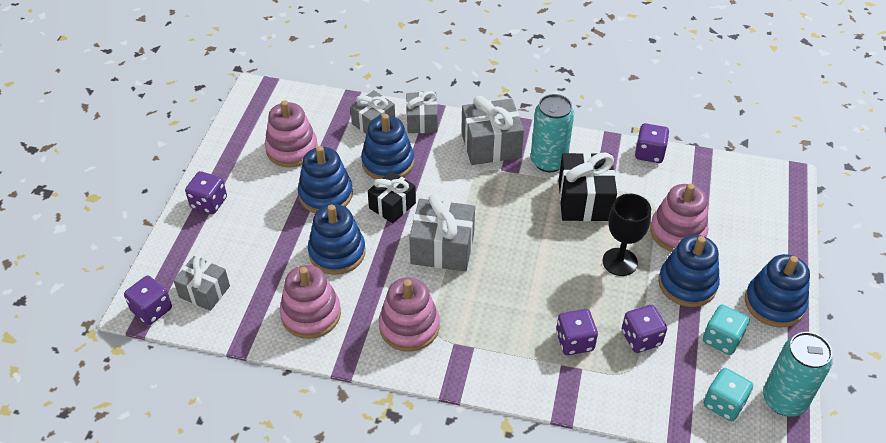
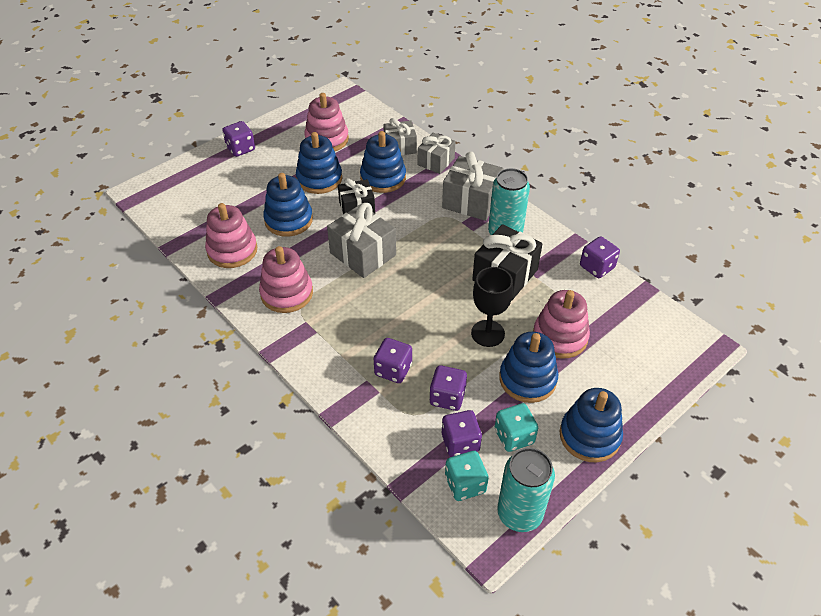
camera: 35 degrees right, 0 degrees up
(152, 310) = (143, 197): purple dice -> purple dice (460, 442)
(204, 291) = (183, 202): grey gift -> none

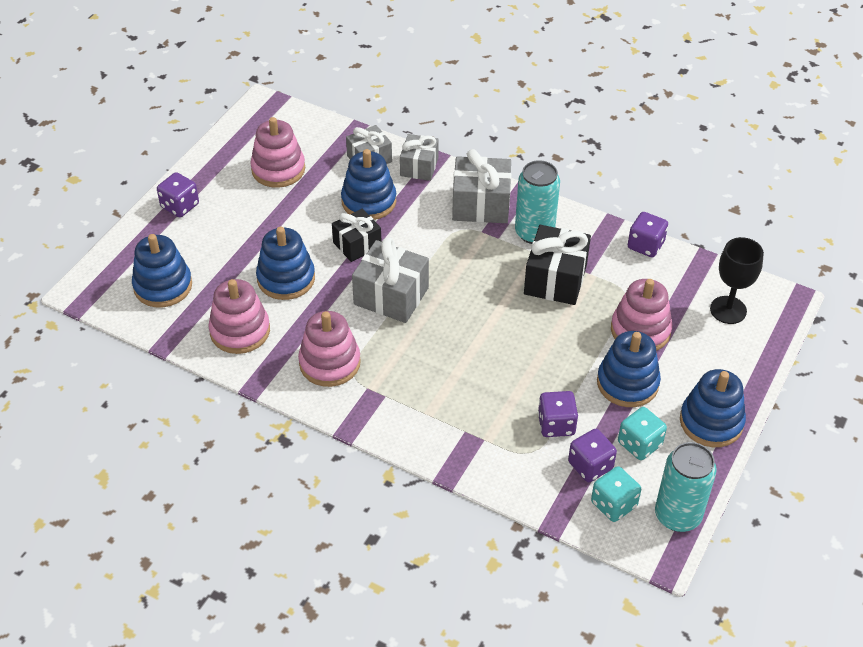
camera: 20 degrees left, 0 degrees up
(319, 179) = (295, 220): blue stacking toy -> blue stacking toy (163, 286)
(393, 370) = (487, 412): purple dice -> none
(488, 333) = (566, 347): black goblet -> black goblet (728, 310)

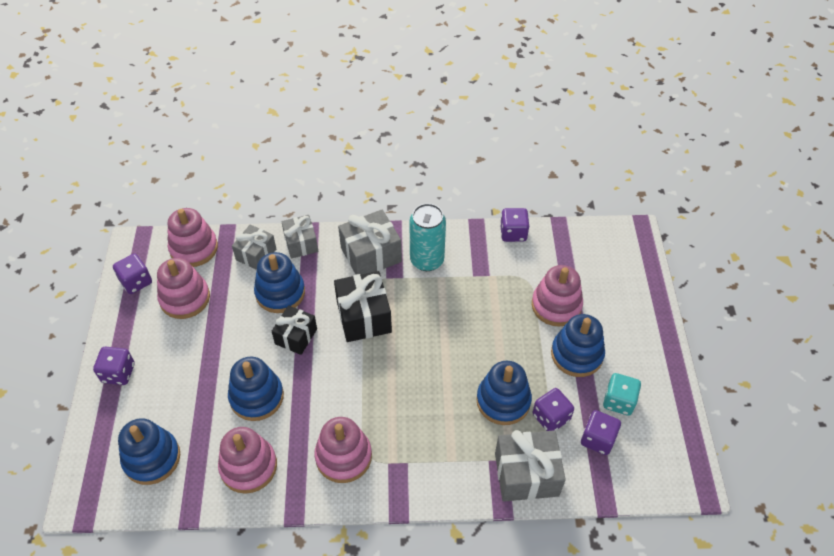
camera: 30 degrees left, 5 degrees up
(244, 137) = (136, 282): none -> purple dice
(315, 130) = (194, 248): none -> pink stacking toy
(391, 296) = (353, 369): grey gift -> grey gift (526, 474)
(555, 279) = (468, 292): black gift -> black gift (363, 317)
(613, 504) = (635, 463): turquoise dice -> none
(677, 515) = (683, 447): turquoise can -> none
(711, 422) = (653, 356): blue stacking toy -> blue stacking toy (503, 401)
(728, 310) = (603, 259): black goblet -> none

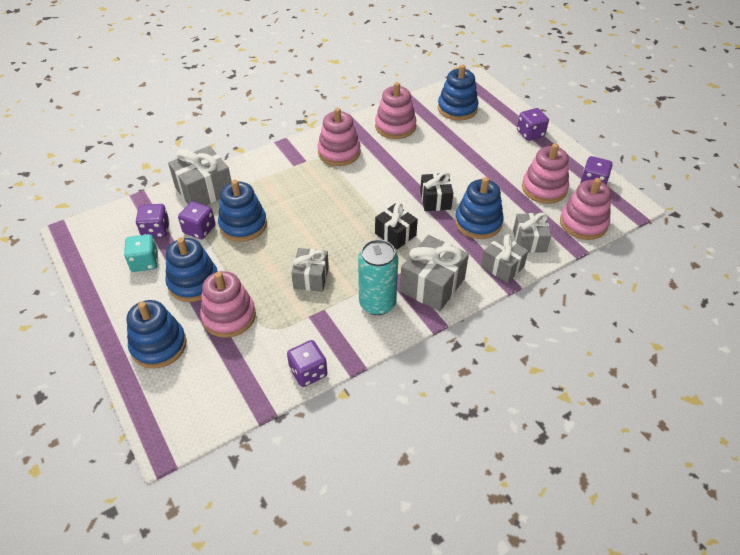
camera: 150 degrees right, 5 degrees down
(256, 397) = (426, 157): blue stacking toy -> blue stacking toy (159, 345)
(363, 317) = (395, 234): black gift -> black gift, size x0.65
(468, 309) = (311, 278): none -> grey gift

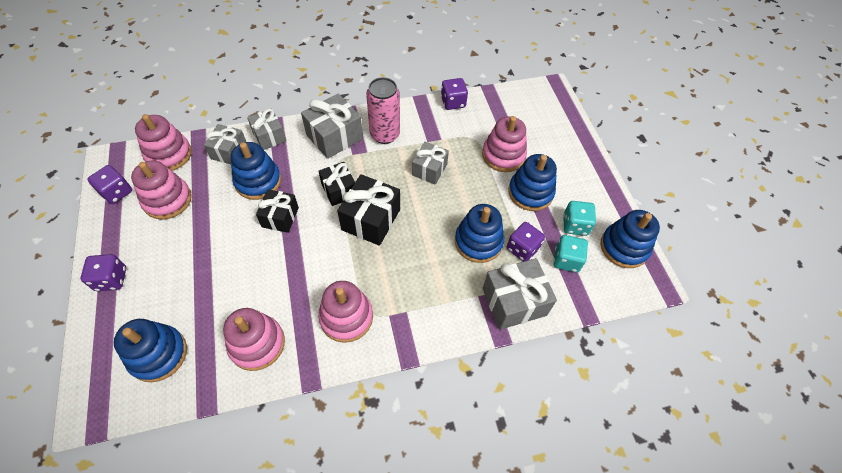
camera: 165 degrees left, 10 degrees up
(156, 230) = (566, 260): purple dice -> turquoise dice
(159, 345) = (559, 147): blue stacking toy -> blue stacking toy (624, 247)
(352, 218) = (371, 219): none -> black gift
(377, 303) = (385, 134): turquoise can -> pink can

